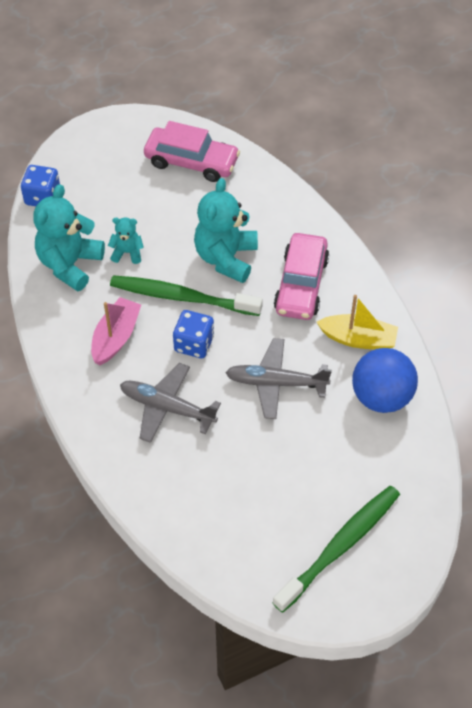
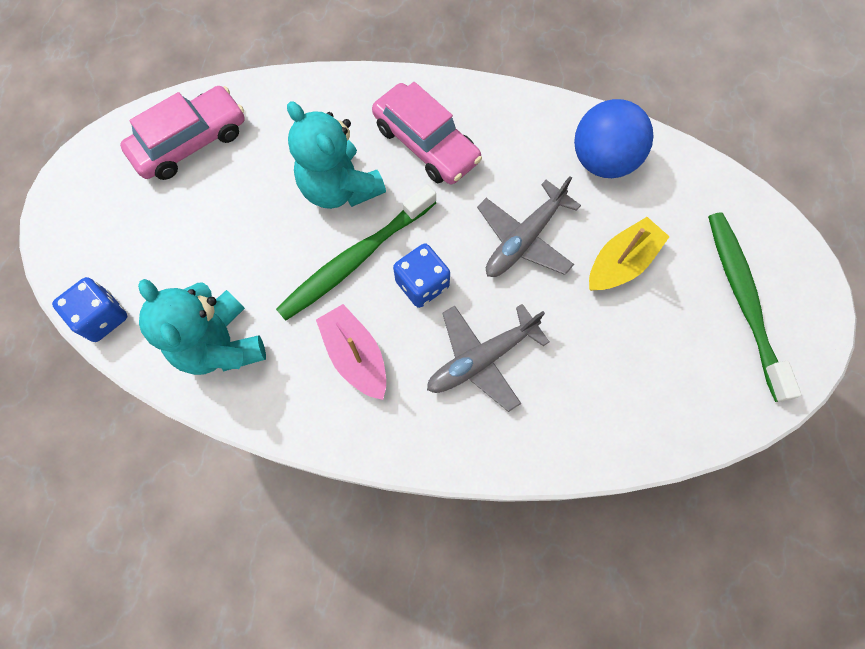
camera: 55 degrees left, 15 degrees up
(127, 252) = (254, 276): turquoise teddy bear -> none
(358, 339) = (525, 137): yellow boat -> yellow boat (621, 263)

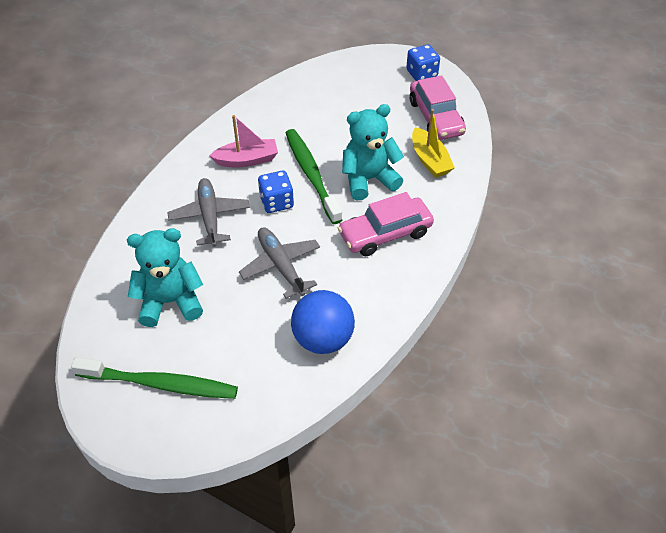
camera: 110 degrees right, 20 degrees down
(102, 317) = (329, 66): blue dice -> blue dice (421, 74)
(220, 344) = (287, 107): turquoise teddy bear -> turquoise teddy bear (170, 302)
(621, 263) = (232, 317): yellow boat -> yellow boat (430, 160)

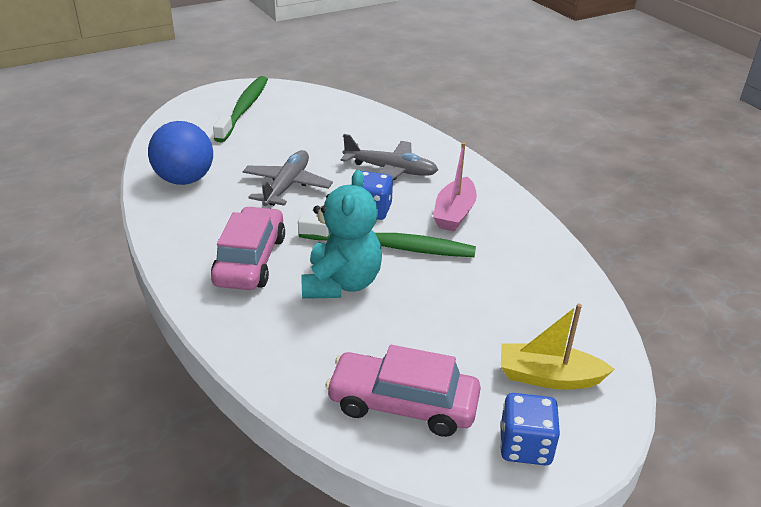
camera: 120 degrees right, 15 degrees down
(160, 384) = (244, 109): green toothbrush -> green toothbrush turned 150 degrees clockwise
(170, 302) = (313, 129): turquoise teddy bear -> none
(281, 266) = (286, 186): grey plane -> grey plane turned 75 degrees counterclockwise
(430, 160) = (323, 351): yellow boat -> yellow boat (548, 377)

